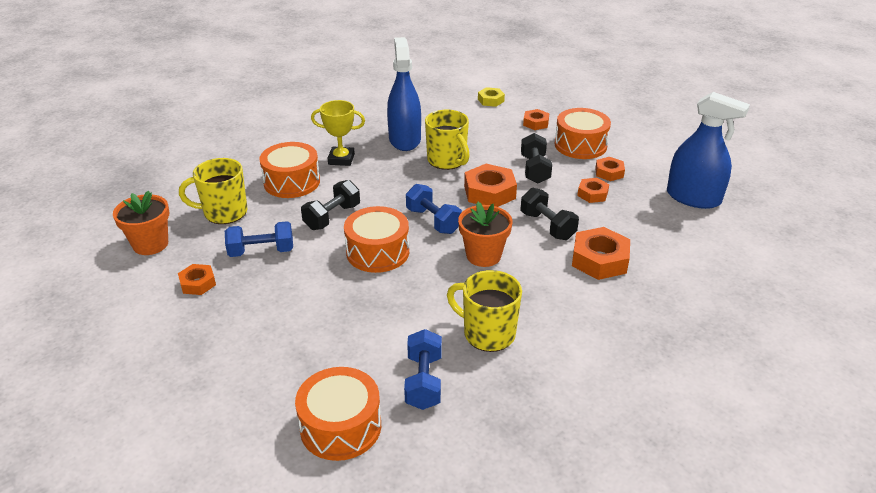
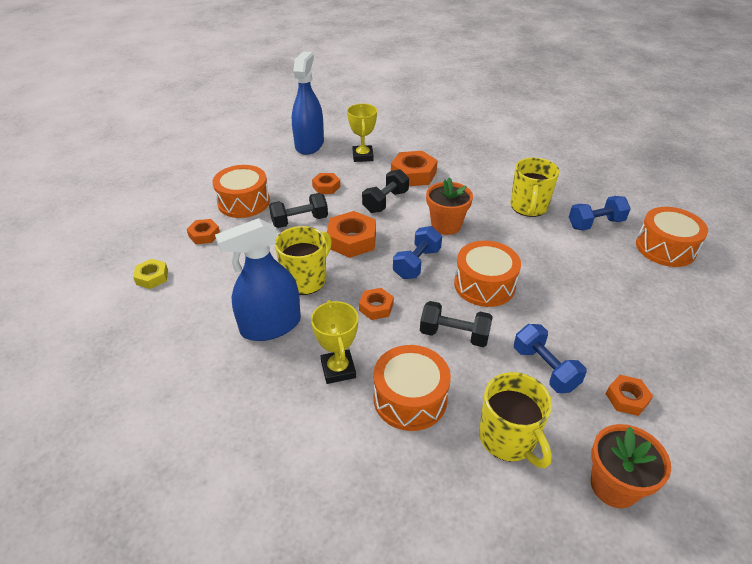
camera: 110 degrees left, 5 degrees up
(609, 172) = (288, 182): orange nut -> orange nut (376, 307)
(655, 231) = (362, 156): none -> yellow trophy

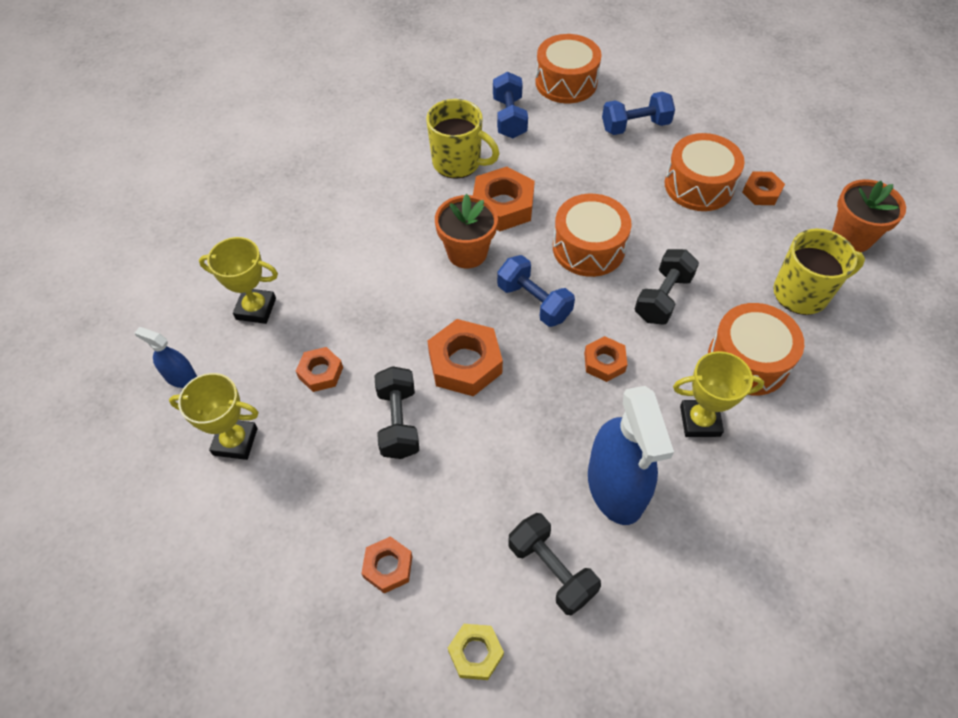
camera: 75 degrees left, 15 degrees up
(244, 202) = (317, 498): orange drum -> orange drum (699, 185)
(274, 169) = (235, 441): none -> yellow trophy
(306, 280) = (534, 432): yellow mug -> none
(309, 145) = (180, 377): blue spray bottle -> blue spray bottle, size x0.49
(385, 201) = (390, 305): black dumbbell -> black dumbbell (551, 570)
(413, 174) = (335, 257): orange nut -> orange nut (503, 205)
(545, 368) = (719, 237): blue dumbbell -> blue dumbbell (635, 126)

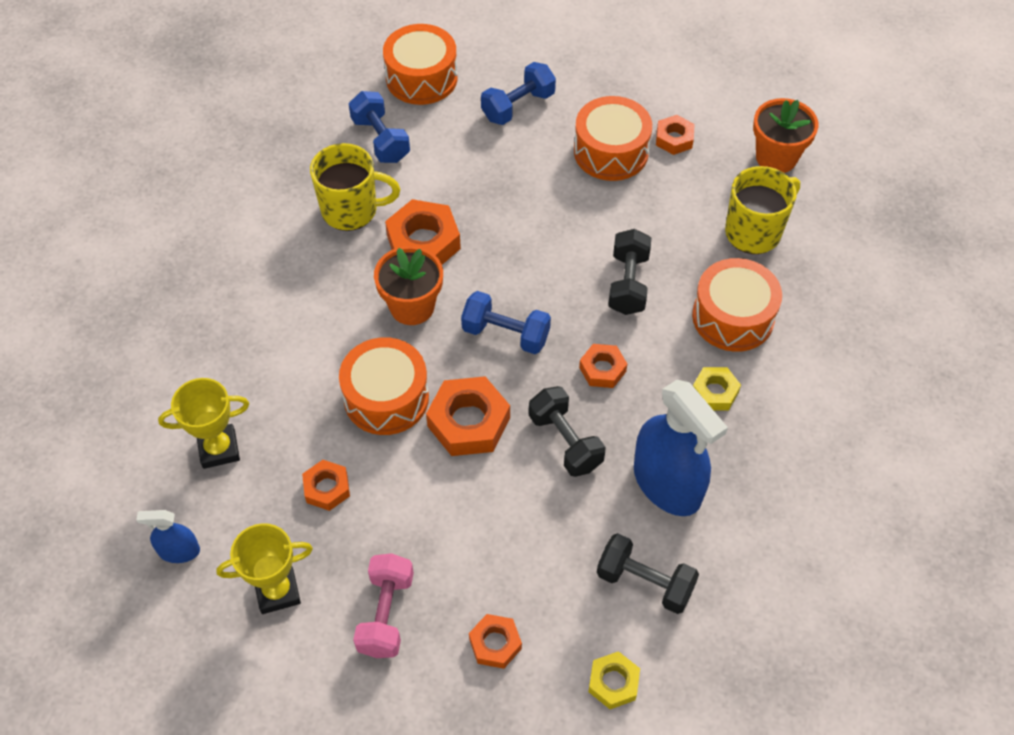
camera: 25 degrees left, 0 degrees up
(310, 499) = (386, 614): none -> pink dumbbell
(398, 422) = (433, 506): black dumbbell -> black dumbbell (565, 441)
(588, 248) = (532, 257): orange drum -> orange drum (386, 398)
(700, 421) = (714, 392): yellow trophy -> yellow nut

